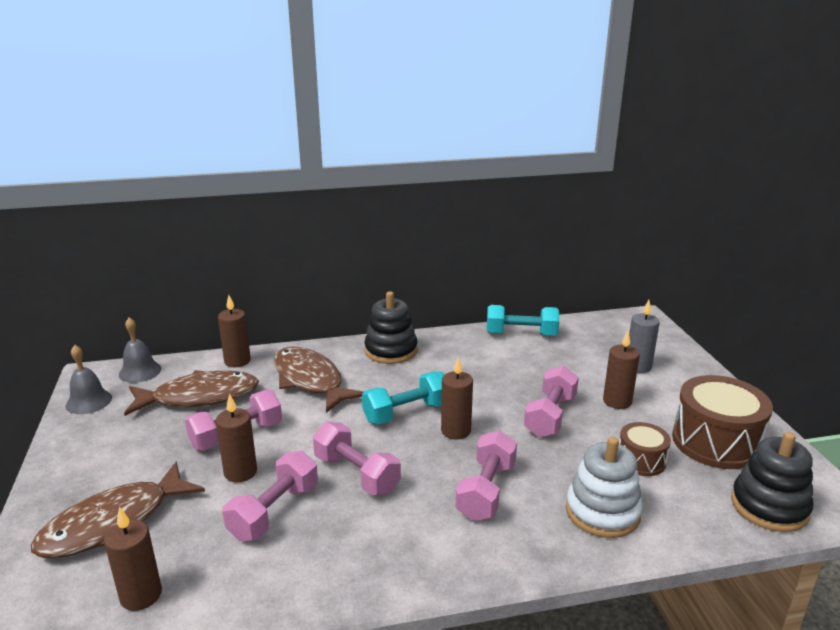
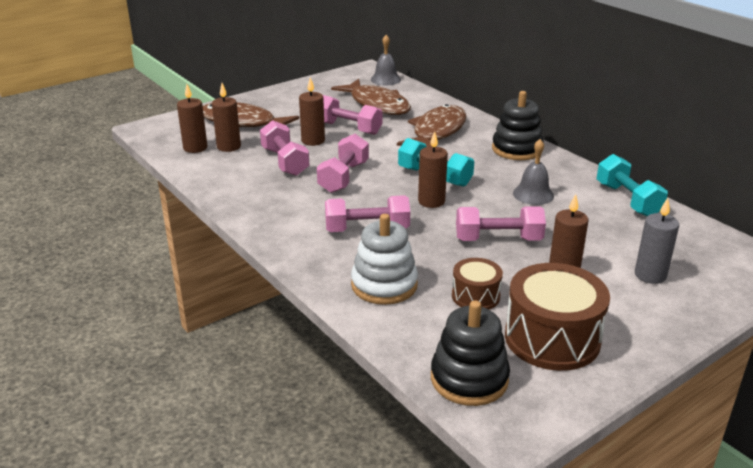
camera: 65 degrees right, 5 degrees up
(89, 401) = (340, 78): grey bell -> grey bell (533, 194)
(237, 361) = (432, 102): brown candle -> brown candle (229, 147)
(274, 512) = (285, 162): pink dumbbell -> pink dumbbell turned 60 degrees clockwise

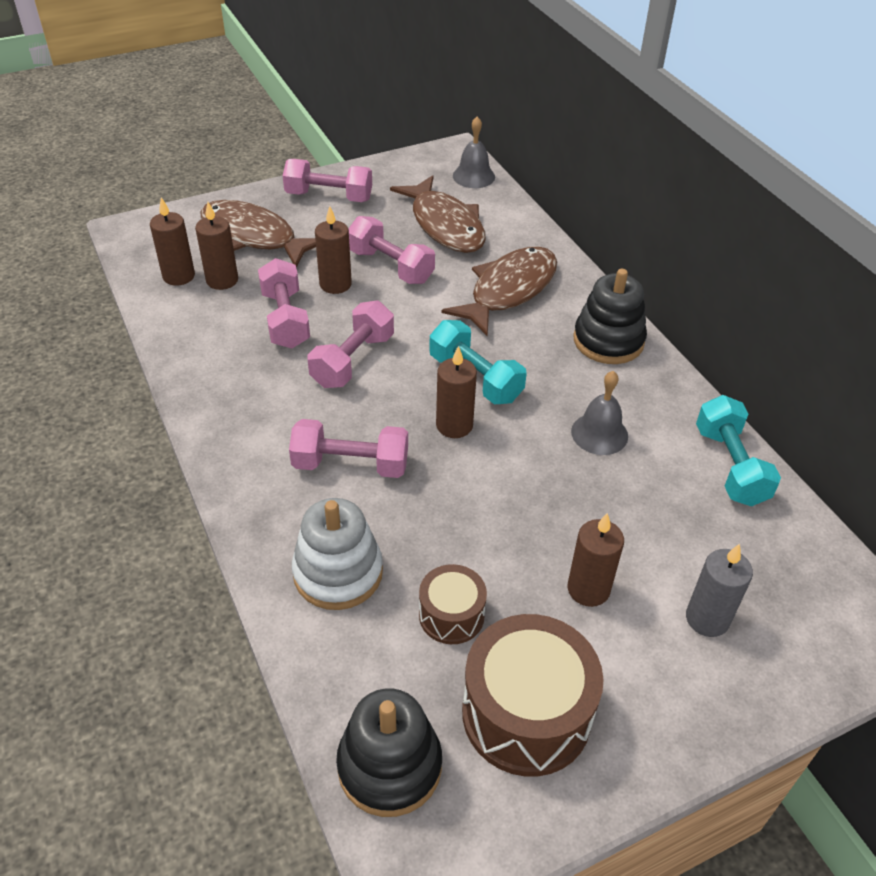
camera: 10 degrees right, 15 degrees up
(498, 239) = (520, 513): pink dumbbell -> pink dumbbell (329, 196)

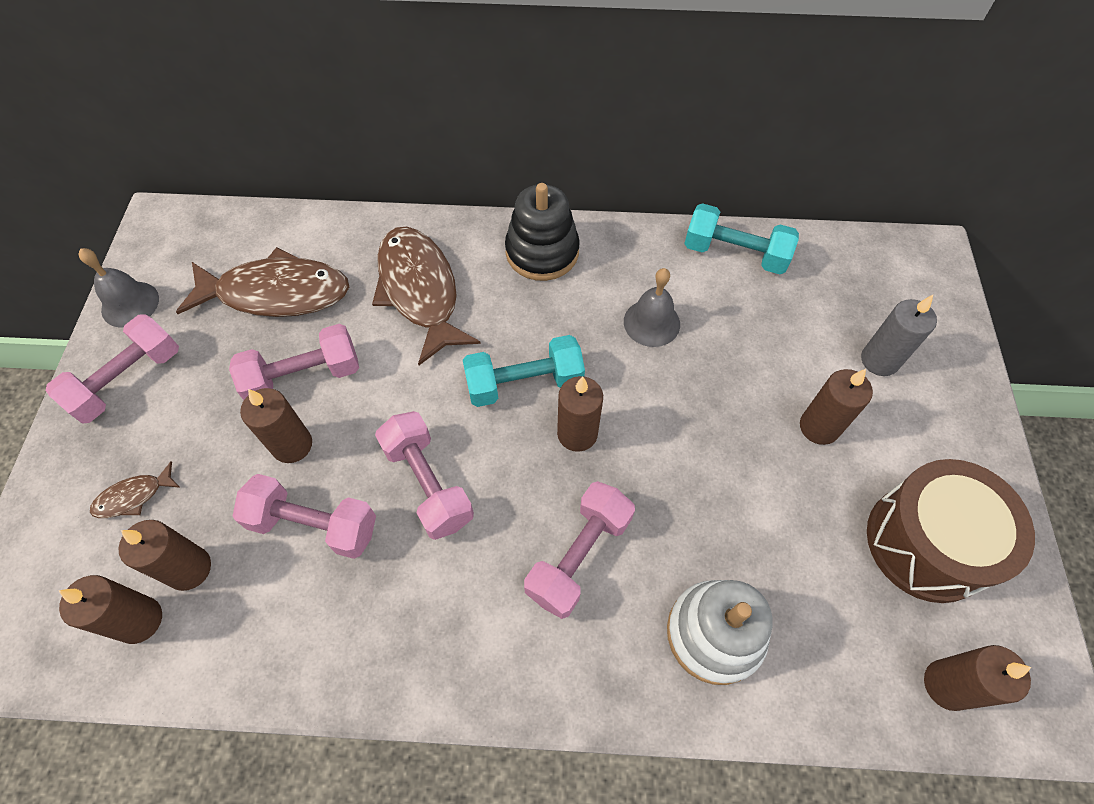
camera: 60 degrees left, 15 degrees up
(253, 236) = (133, 497): brown fish -> brown fish, size x0.44
(389, 766) = (947, 685): black stacking toy -> brown candle
(451, 615) = (805, 552): brown drum -> none
(473, 176) = (216, 227): grey bell -> grey bell (130, 304)

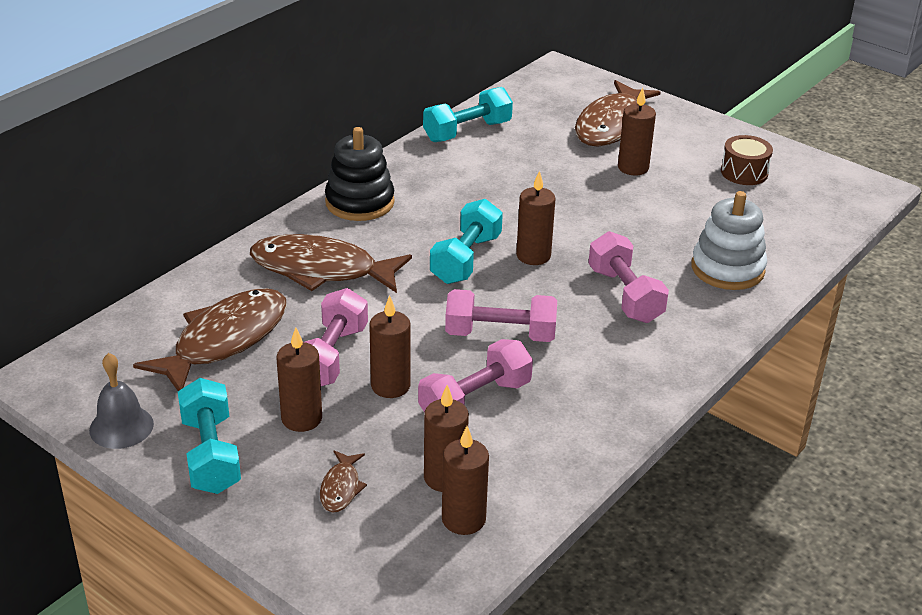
camera: 55 degrees left, 25 degrees down
(128, 380) = (211, 454): pink dumbbell -> turquoise dumbbell
(651, 323) = (481, 188): grey bell -> none
(879, 360) = (612, 125): grey candle -> brown fish
(927, 543) = (744, 172): brown drum -> brown drum, size x0.55
(947, 685) = (829, 209): brown candle -> brown candle (301, 419)

